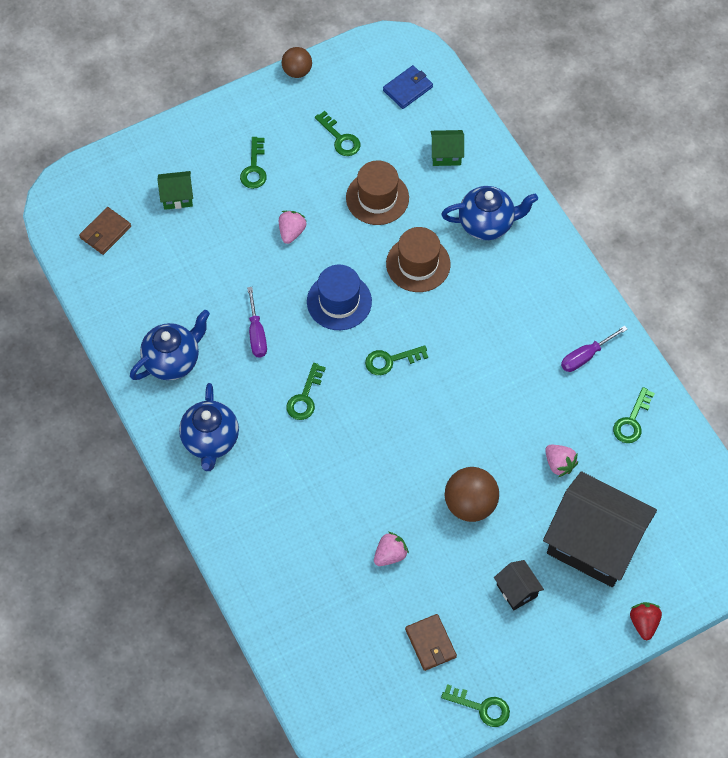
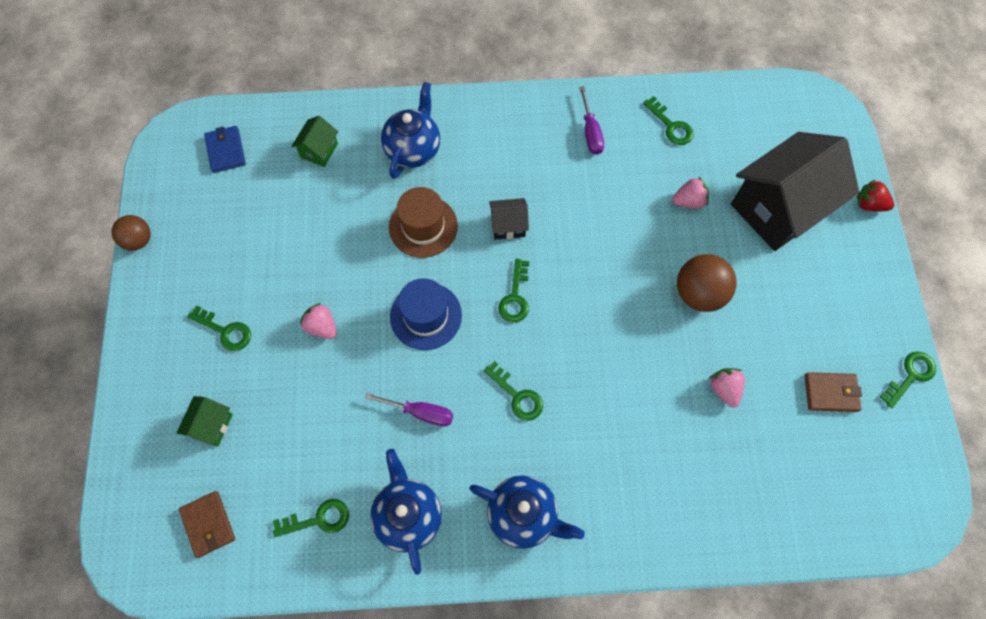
camera: 65 degrees left, 5 degrees up
(340, 138) = (242, 234): green key -> green key (318, 519)
(377, 198) = (330, 230): brown hat -> none
(517, 590) = (802, 293): black house -> black house (508, 225)

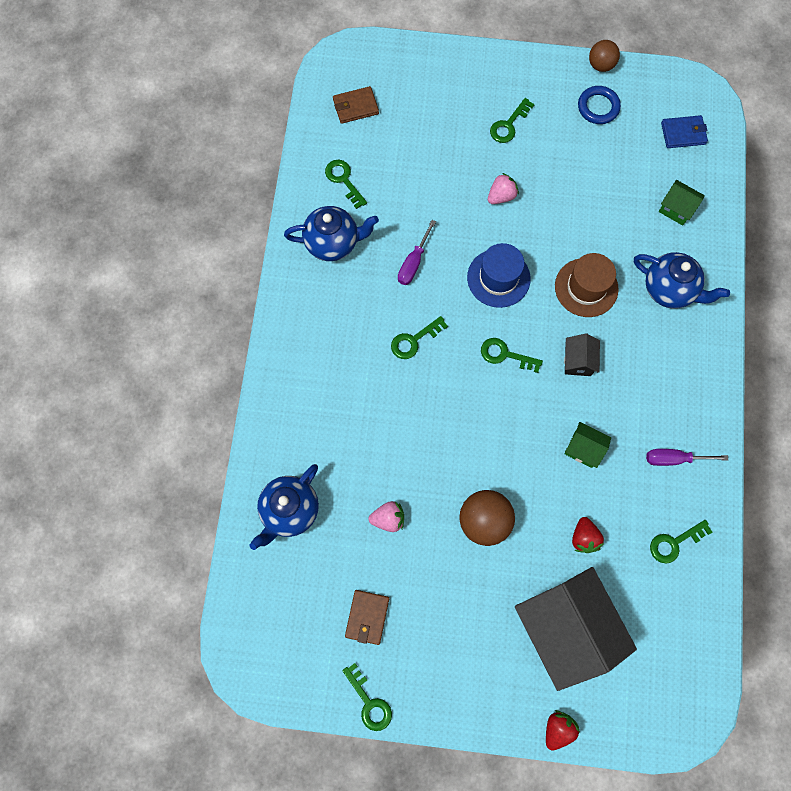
camera: 100 degrees right, 5 degrees up
(196, 237) = (598, 107): none -> blue ring
(211, 425) = (431, 112): green house -> green house (583, 449)
(318, 519) = (343, 180): green key -> green key turned 150 degrees clockwise
(523, 515) = (315, 327): blue teapot -> blue teapot (290, 511)
(689, 201) = (584, 538): pink strawberry -> red strawberry

